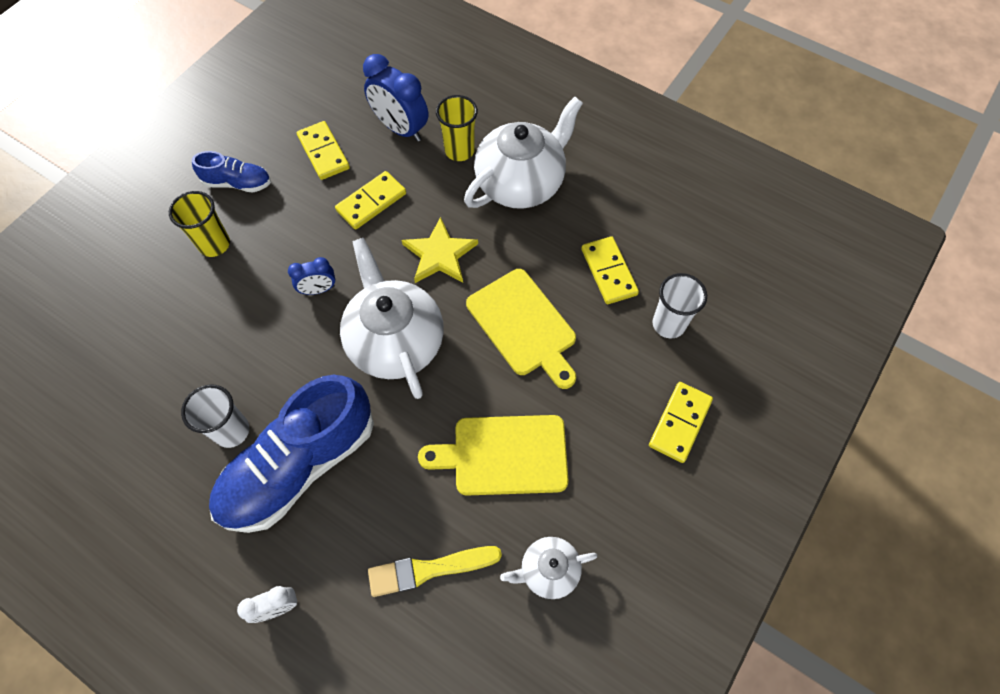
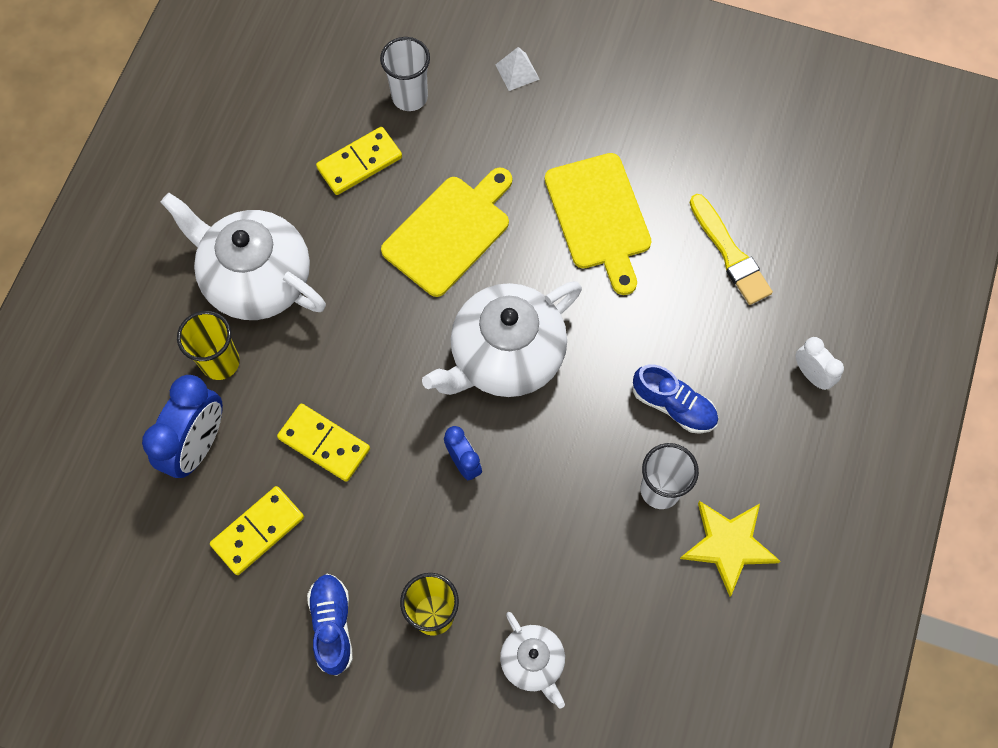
camera: 105 degrees left, 5 degrees up
(299, 465) = (673, 405): blue shoe -> blue shoe, size x0.48
(439, 254) = (381, 342): yellow star -> yellow star (728, 545)
(548, 570) = (695, 155): white teapot -> white teapot (533, 662)
(680, 423) = (517, 72): yellow domino -> white pyramid

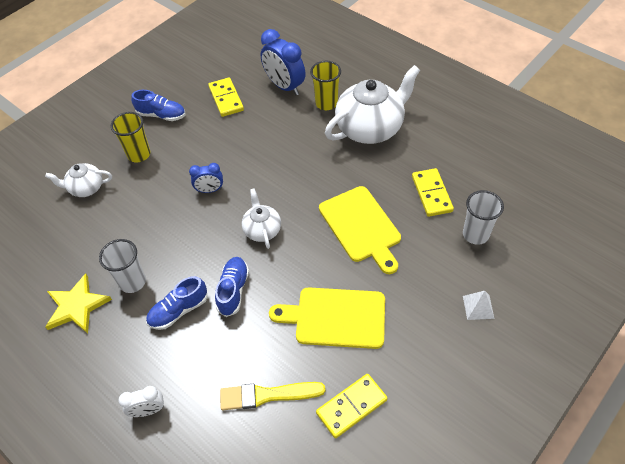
camera: 115 degrees right, 15 degrees down
(324, 444) = (256, 134): yellow domino -> yellow domino (351, 406)
(505, 356) = (262, 230): white teapot -> white teapot, size x0.52
(614, 351) = (233, 290): none -> blue shoe

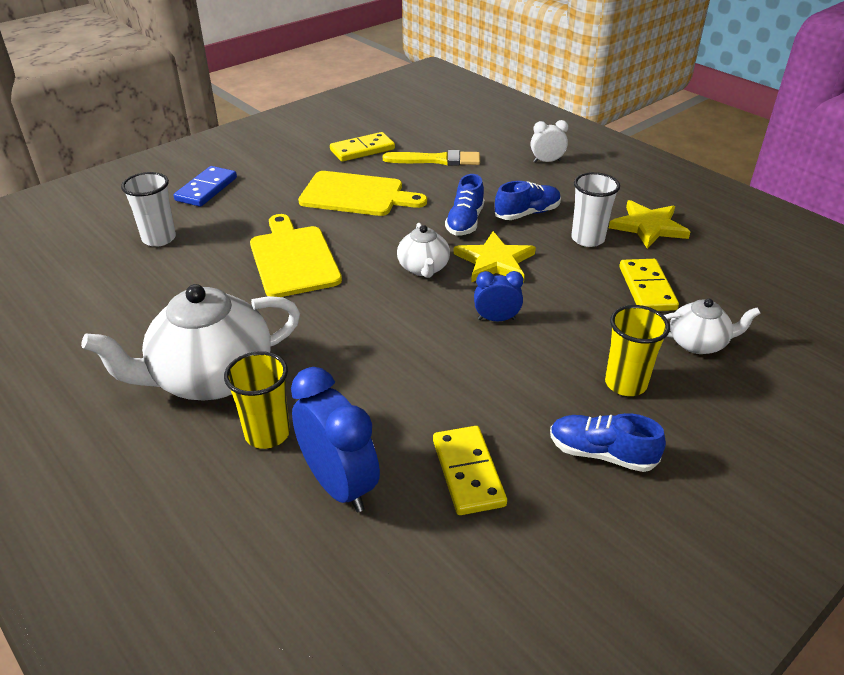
camera: 175 degrees left, 15 degrees down
(209, 244) = (495, 261): none -> yellow star
(431, 194) = (180, 281): yellow domino -> yellow domino (647, 288)
(478, 307) = (206, 189): white pyramid -> blue domino

